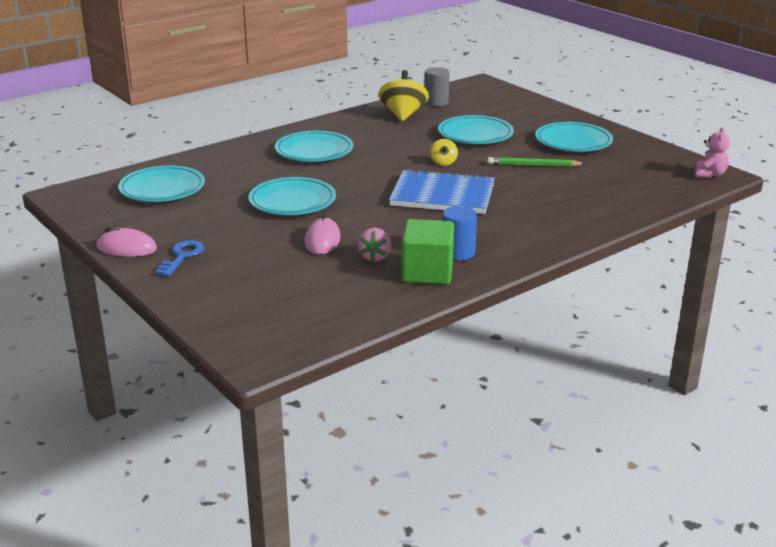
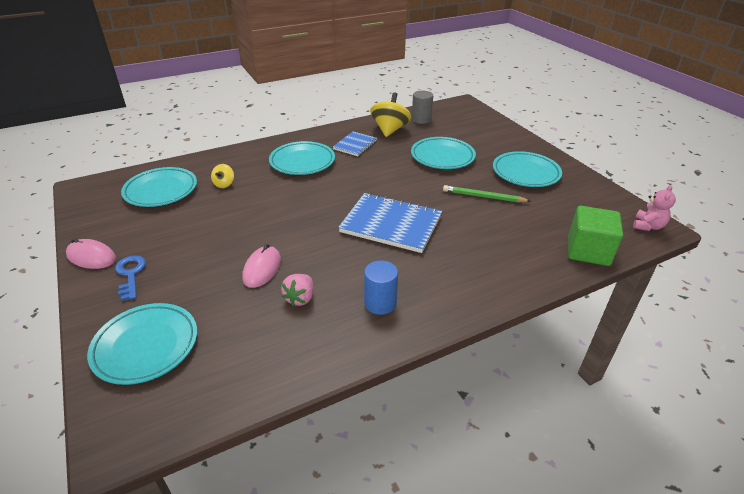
camera: 10 degrees right, 10 degrees up
(182, 257) = (131, 274): blue key -> blue key turned 45 degrees counterclockwise
(292, 202) = (258, 217): turquoise plate -> turquoise plate (146, 346)
(368, 132) = (355, 145): none -> blue notebook
(427, 272) = (340, 328): green cube -> green cube (588, 251)
(443, 162) = (405, 185): yellow spinning top -> yellow spinning top (224, 184)

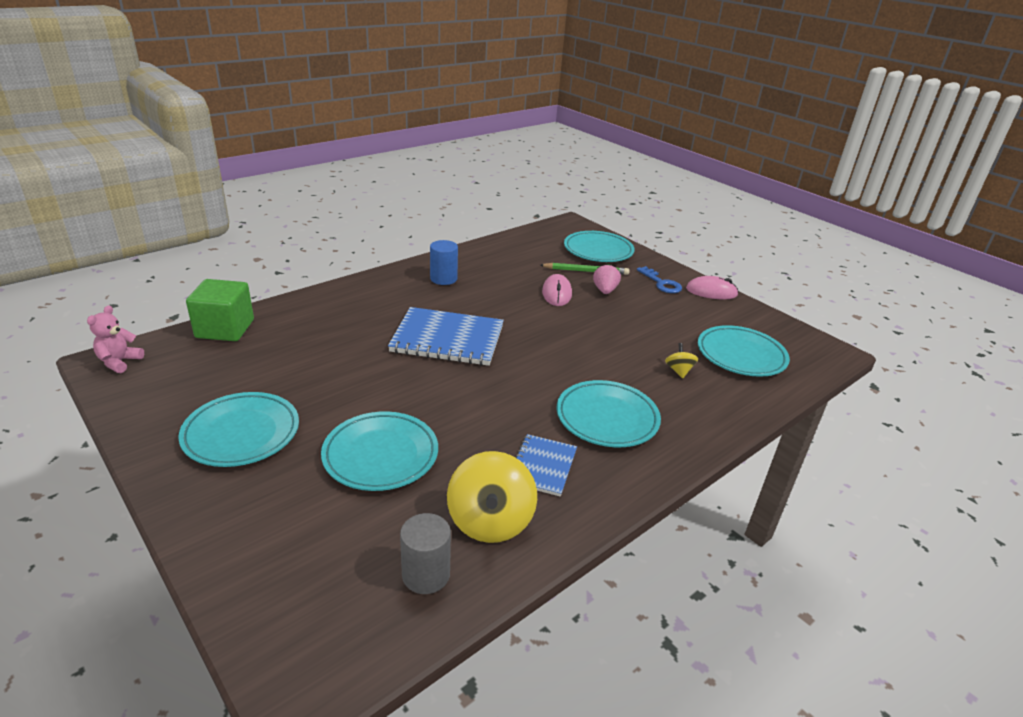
camera: 165 degrees right, 5 degrees down
(300, 298) = (510, 278): pink strawberry -> pink strawberry (605, 291)
(483, 197) = (327, 384): green pencil -> green pencil (586, 271)

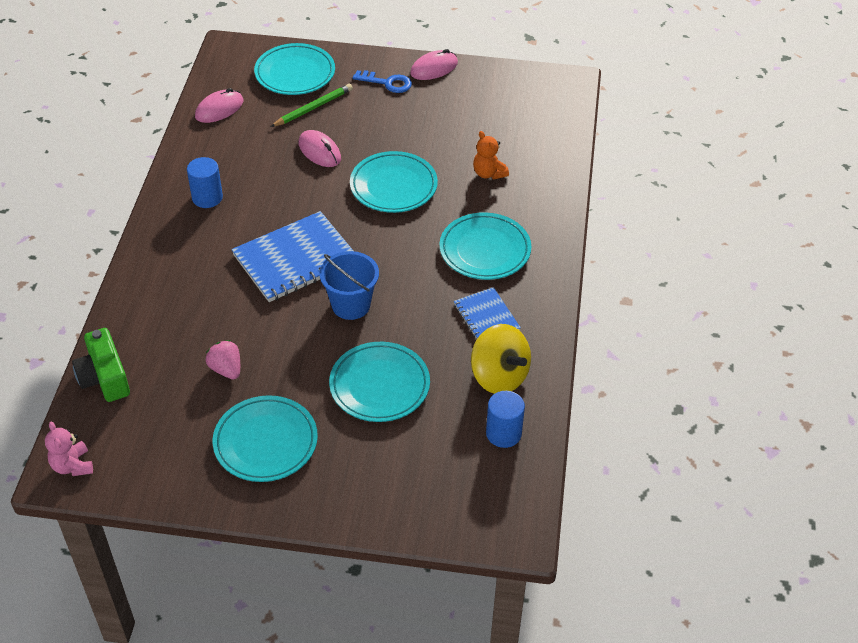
camera: 40 degrees left, 15 degrees up
(225, 329) = (104, 377): green cube -> green camera
(426, 574) = (503, 433): grey cylinder -> blue cylinder
(443, 388) = (351, 305): none -> blue bucket
(521, 244) = (219, 109): none -> pink mouse
(605, 291) = (353, 122): pink strawberry -> pink strawberry (226, 369)
(679, 371) = (488, 173): yellow spinning top -> orange teddy bear
(741, 355) = (515, 128): turquoise plate -> turquoise plate (393, 186)

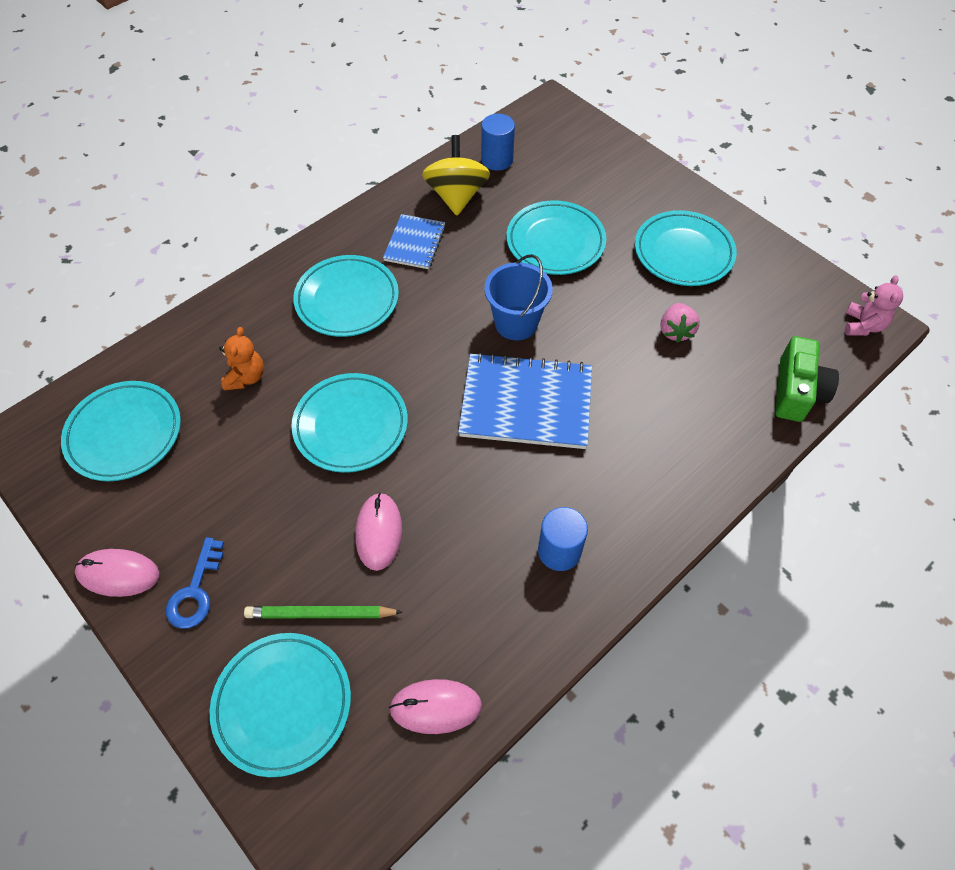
camera: 140 degrees left, 10 degrees up
(387, 83) = (195, 591): blue key -> blue key turned 135 degrees counterclockwise
(516, 113) = (125, 434): none -> turquoise plate

